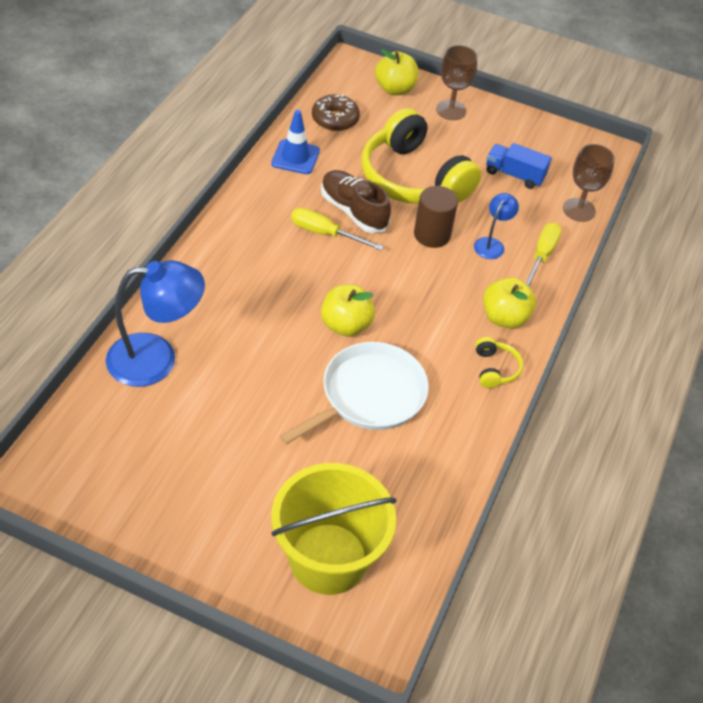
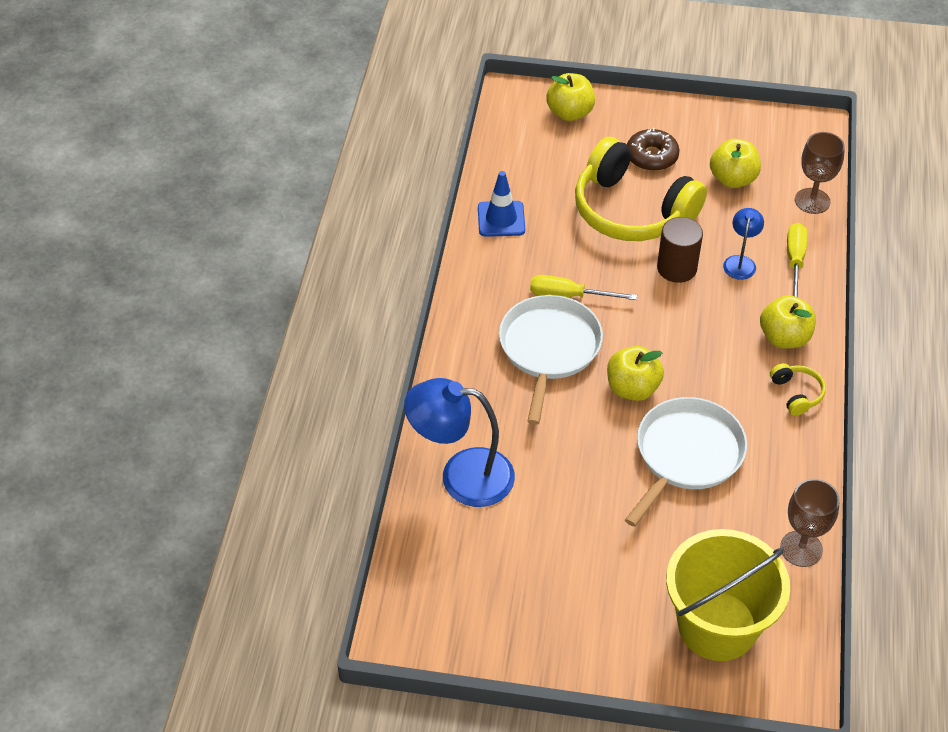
camera: 10 degrees left, 0 degrees up
(156, 359) = (462, 476): blue lamp -> blue lamp turned 150 degrees counterclockwise
(286, 273) = (549, 349): none -> white pan
(335, 119) = (522, 164): brown donut -> brown donut (651, 156)
(353, 211) = (587, 263): brown shoe -> none
(451, 110) = (638, 122): brown goblet -> brown goblet (801, 549)
(514, 175) = (732, 179): blue truck -> yellow apple

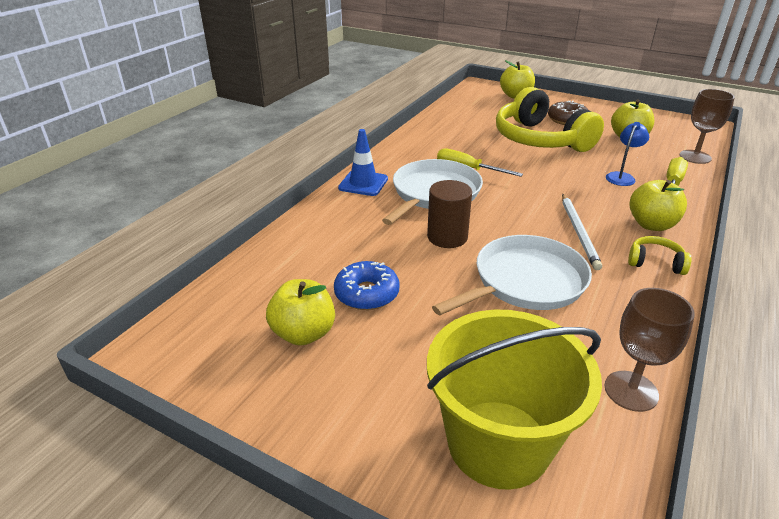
camera: 20 degrees right, 15 degrees down
(462, 476) = (307, 251): blue lamp -> none
(501, 219) = (439, 129): blue traffic cone -> blue traffic cone (363, 183)
(549, 513) = (367, 293): none -> blue donut
(632, 388) = (493, 228): yellow apple -> yellow apple (303, 333)
(677, 268) = (564, 171): brown cylinder -> brown cylinder (447, 237)
(717, 370) = (578, 232): none -> white pencil
(796, 394) = (655, 262): yellow headphones -> yellow headphones turned 75 degrees counterclockwise

